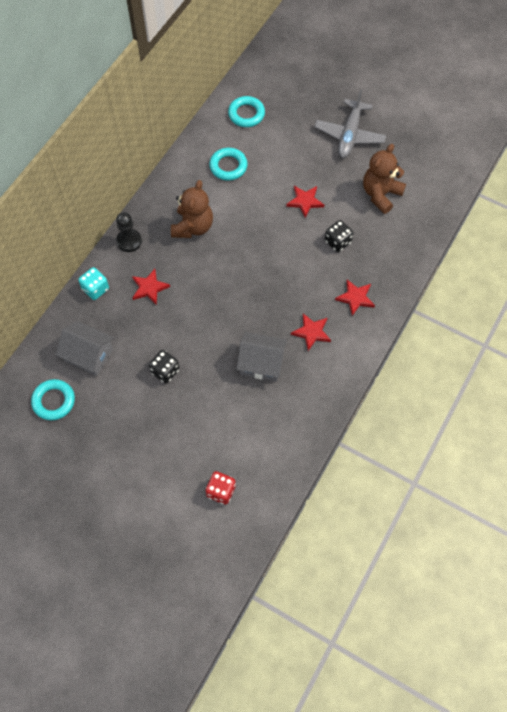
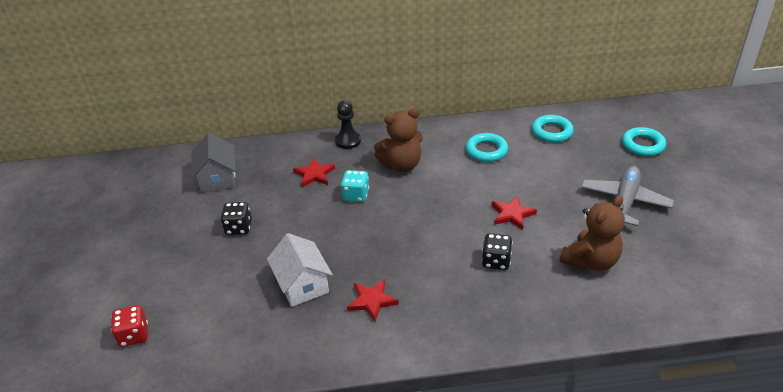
camera: 55 degrees right, 25 degrees down
(54, 401) = (158, 184): turquoise ring -> turquoise ring (643, 145)
(95, 289) = (284, 149): turquoise dice -> turquoise dice (356, 195)
(261, 363) = (302, 284): grey house -> white house
(349, 135) = (624, 202): grey plane -> grey plane turned 135 degrees clockwise
(355, 298) = (447, 312): red star -> none
(380, 194) = (590, 261): brown teddy bear -> brown teddy bear turned 135 degrees clockwise

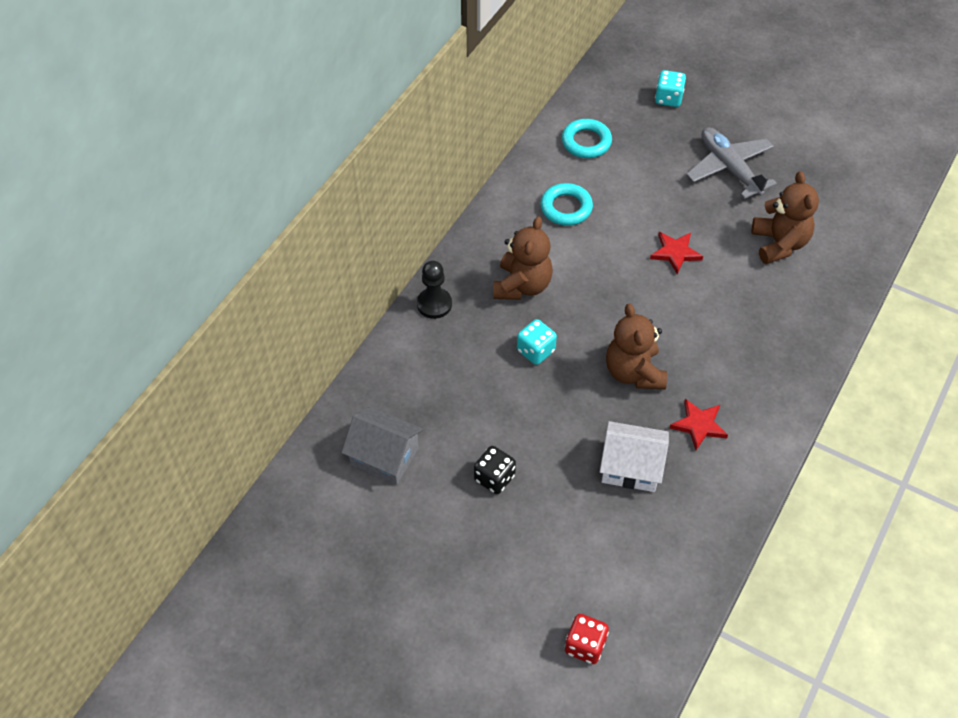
camera: 55 degrees left, 15 degrees up
(314, 174) = (466, 366): red star -> none
(385, 246) = (634, 372): none -> brown teddy bear
(496, 261) = (725, 305): black dice -> none
(643, 145) = (668, 98): turquoise ring -> turquoise dice

